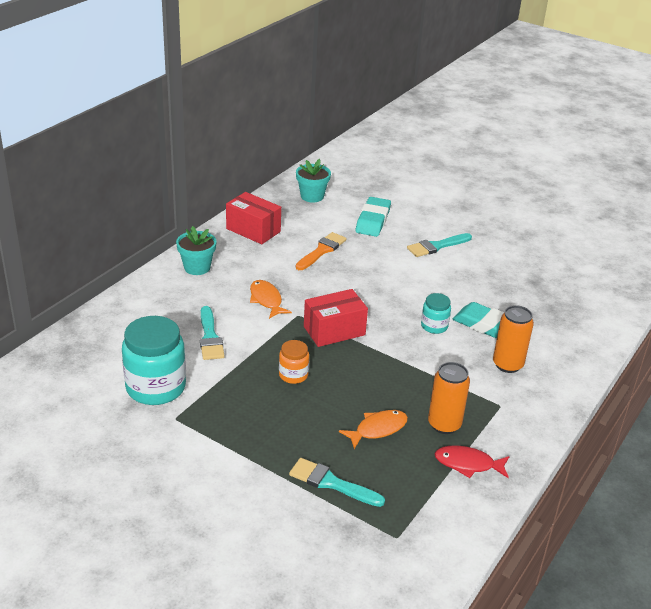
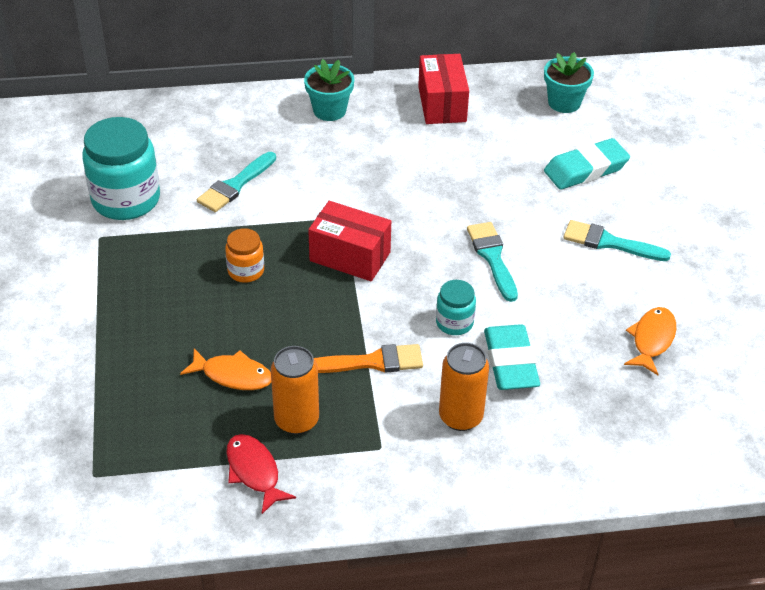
camera: 50 degrees right, 10 degrees up
(266, 300) = (339, 183): orange fish -> orange fish (652, 340)
(322, 251) = (474, 168): orange brush -> orange brush (372, 362)
(331, 483) = (120, 388): turquoise brush -> turquoise brush (492, 257)

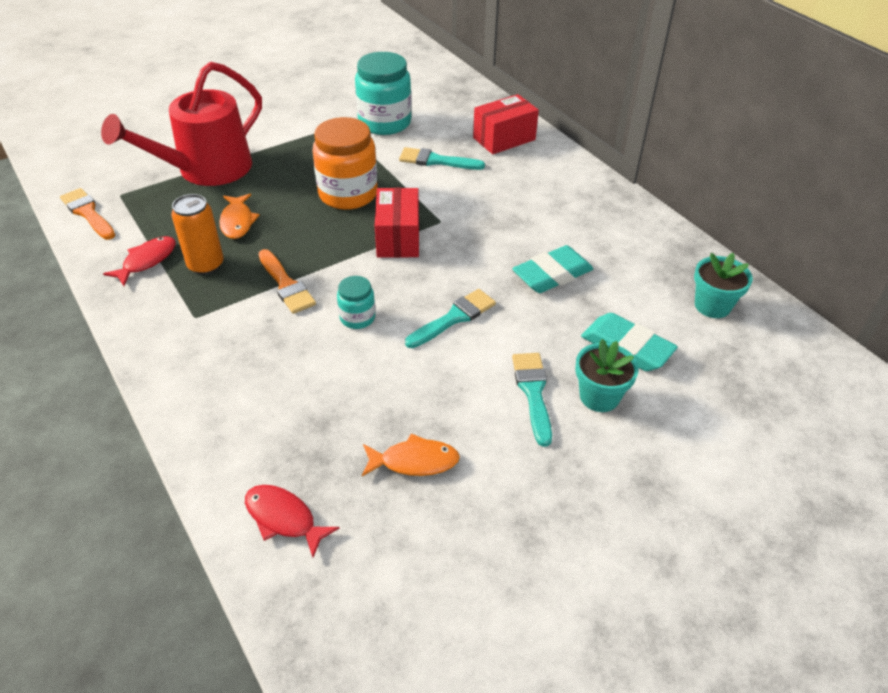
camera: 65 degrees right, 0 degrees up
(101, 379) = (206, 169): none -> red watering can
(112, 515) = (88, 213): none -> orange brush
(246, 271) = (348, 194): orange jar -> orange jar, size x1.96
(329, 110) = (562, 176): turquoise flower pot -> turquoise flower pot (599, 396)
(442, 104) = (630, 231): red box -> red box (504, 139)
(460, 417) = (248, 353): orange can -> none
(510, 362) = (328, 366): turquoise eraser -> turquoise eraser (552, 274)
(678, 440) = (284, 518): none -> red fish

